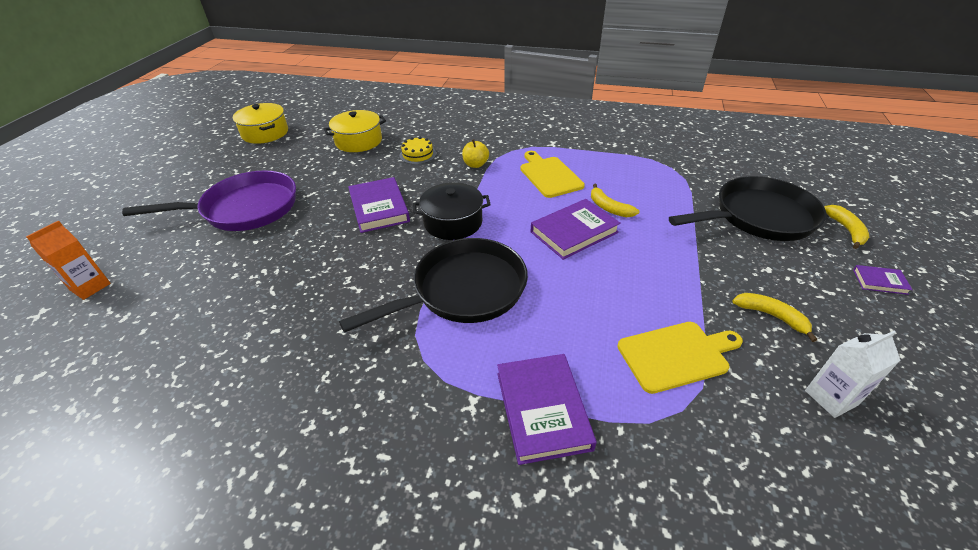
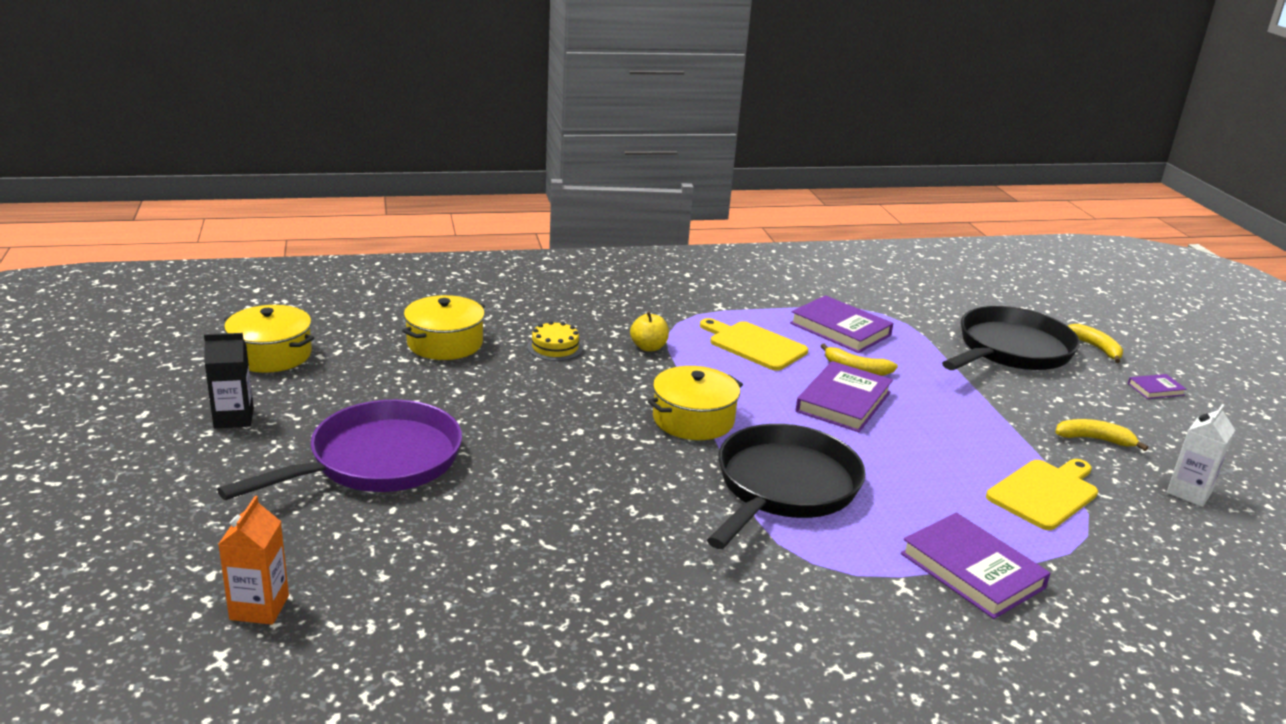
camera: 30 degrees left, 15 degrees down
(207, 167) = (234, 418): none -> black carton
(379, 208) = (578, 422): purple book -> purple book (840, 329)
(453, 222) = (693, 419): black pot -> yellow pot

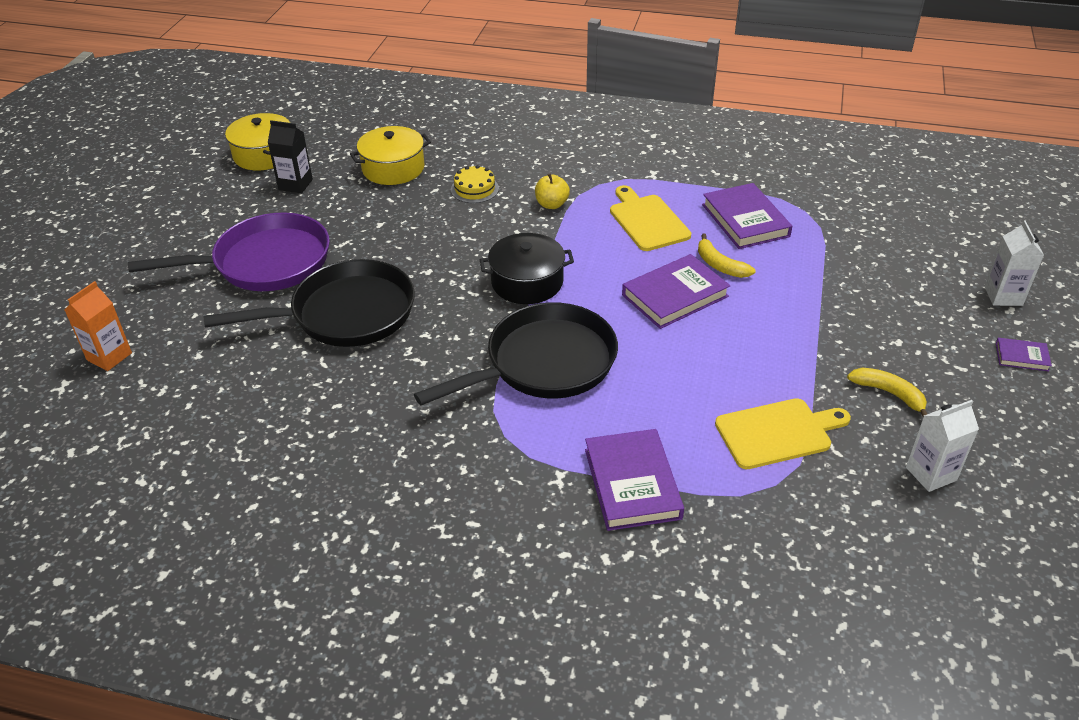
camera: 30 degrees right, 15 degrees up
(234, 418) = (200, 204): black carton -> black carton (295, 184)
(693, 419) = (527, 282): yellow pot -> black pot
(1010, 350) = (901, 278): black pan -> black pan (345, 314)
(1096, 348) = (1003, 296): yellow banana -> white carton

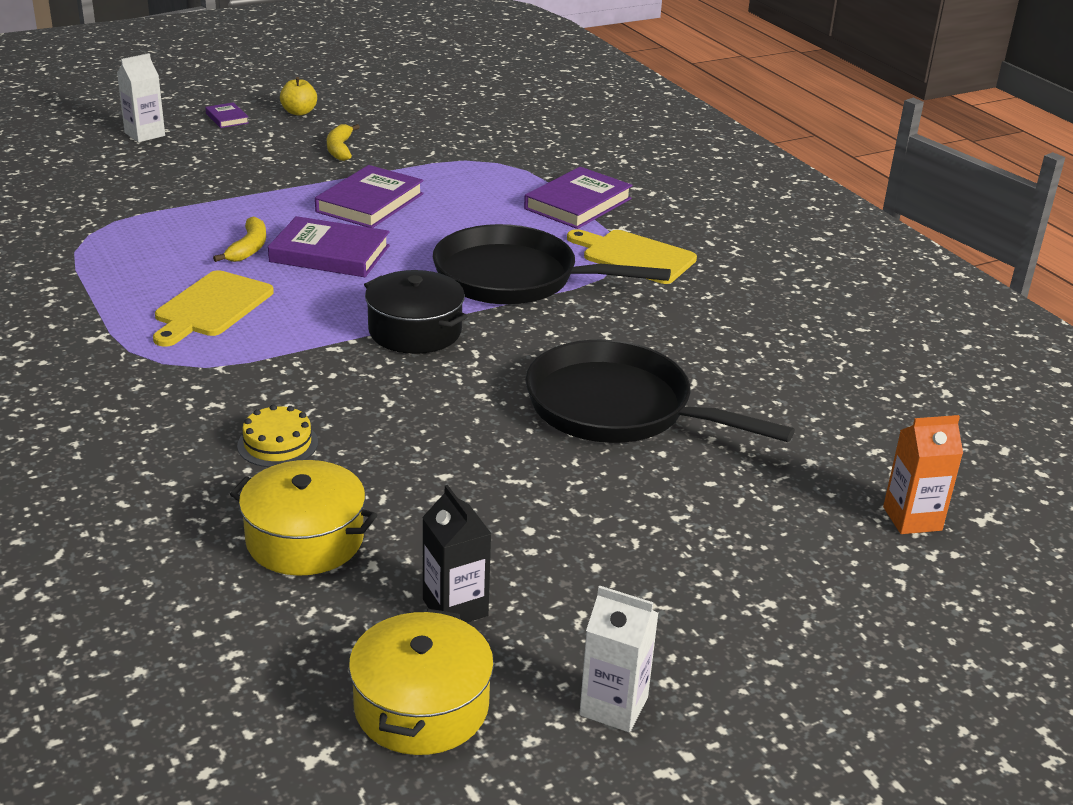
camera: 135 degrees left, 10 degrees down
(264, 263) = (633, 517): purple pan -> none
(551, 204) = (248, 375): yellow apple -> yellow apple (299, 112)
(745, 220) = (145, 258): purple book -> purple book (370, 203)
(777, 433) = (444, 173): yellow cutting board -> yellow cutting board (634, 256)
(931, 474) = (407, 124): white carton -> white carton (613, 706)

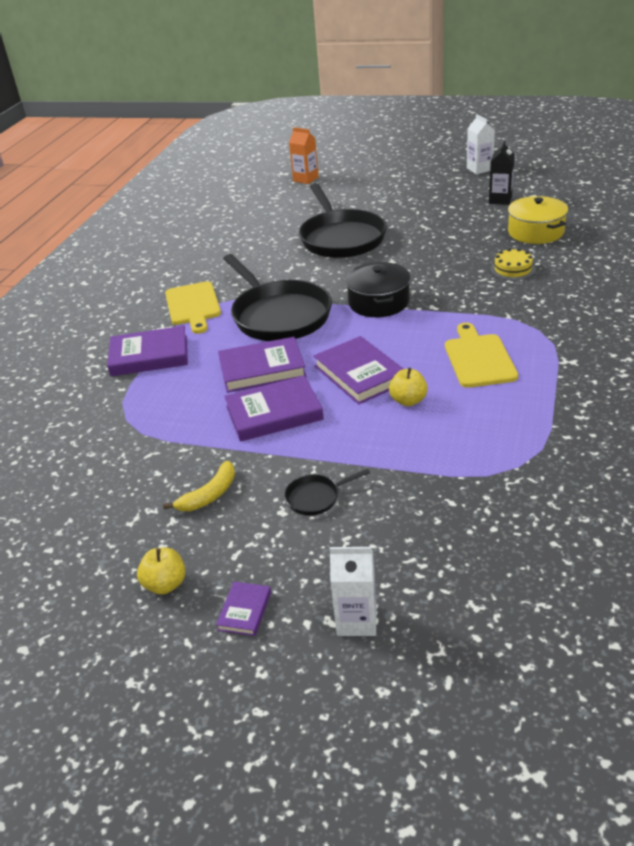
camera: 130 degrees left, 5 degrees up
(211, 307) = (478, 358): yellow cutting board -> yellow cutting board turned 75 degrees counterclockwise
(249, 248) = (408, 401): yellow banana -> yellow apple
(250, 170) = (316, 497): none -> black pan
(421, 706) = (540, 183): yellow pot -> none
(440, 228) = (262, 369): none -> purple book

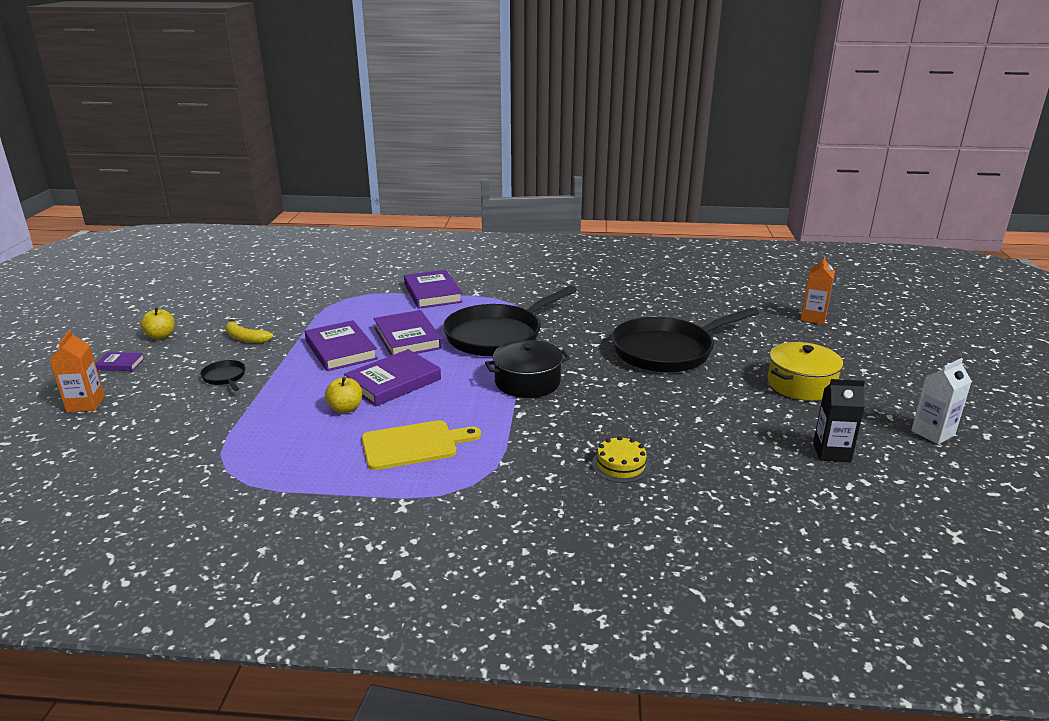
camera: 75 degrees right, 10 degrees down
(193, 306) = (513, 298): yellow cutting board -> none
(356, 620) = (85, 404): white carton -> orange carton
(535, 232) = (737, 483): yellow pot -> yellow pot (801, 384)

